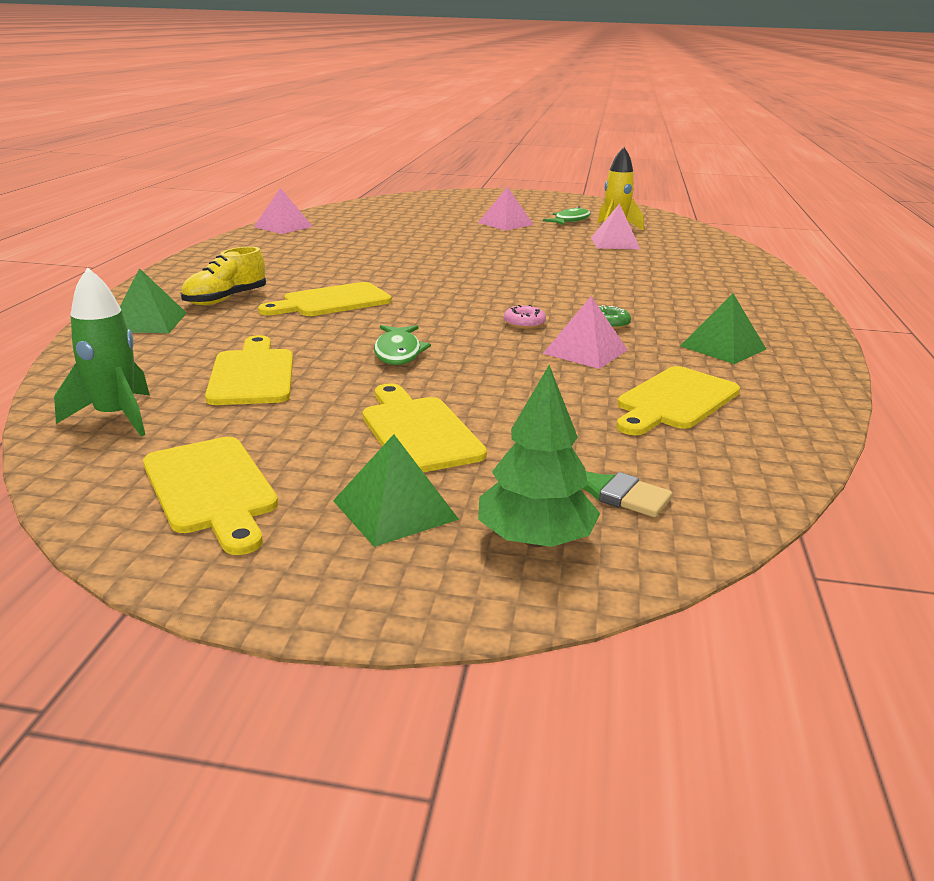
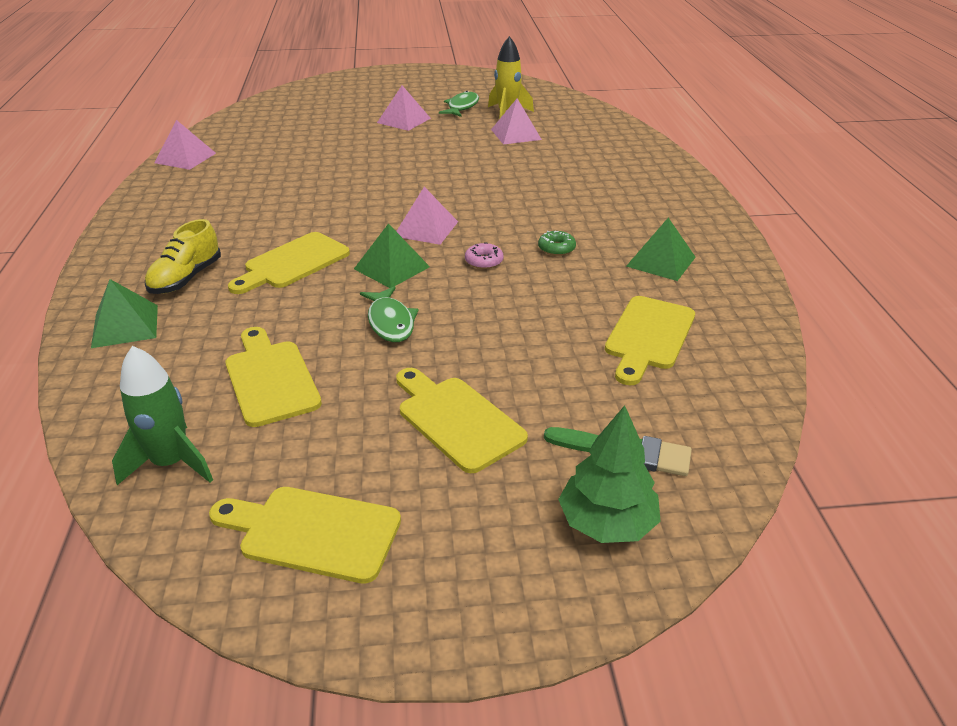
camera: 15 degrees left, 10 degrees up
(211, 489) = (313, 532): yellow cutting board -> yellow cutting board turned 150 degrees clockwise
(395, 510) = (482, 517): green pyramid -> green pyramid (392, 268)
(585, 351) = (551, 288): pink pyramid -> pink pyramid (426, 229)

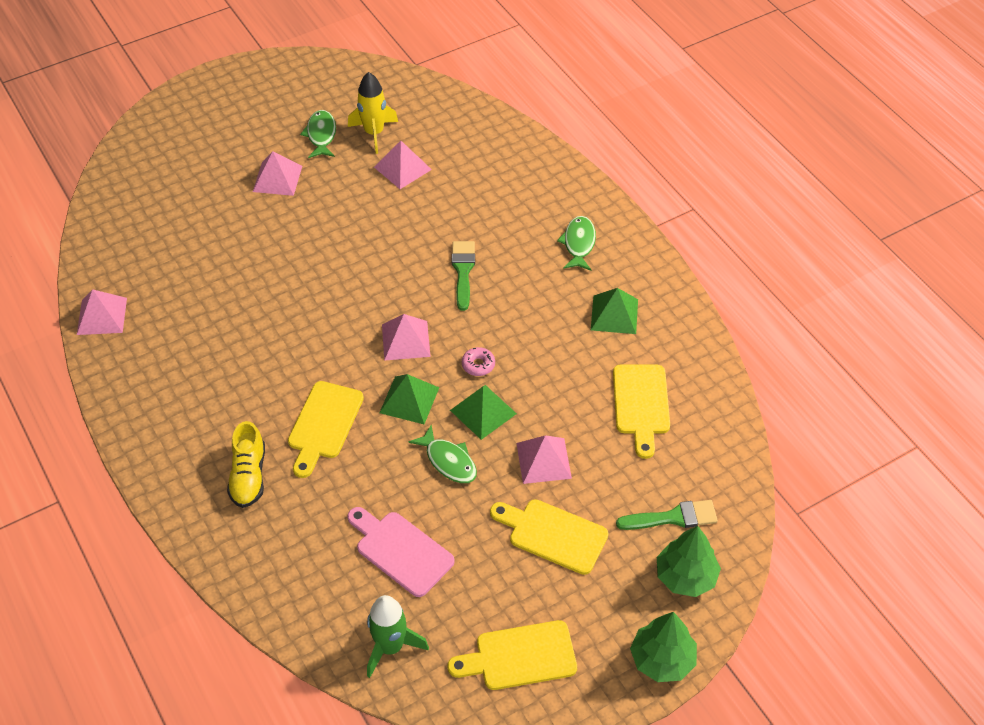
camera: 25 degrees left, 15 degrees up
(125, 326) = (245, 545): green pyramid -> green pyramid (483, 412)
(270, 379) = (401, 551): yellow cutting board -> pink cutting board
(496, 351) = (543, 460): none -> pink pyramid
(508, 614) = (662, 659): none -> green tree
(521, 199) = (463, 271): none -> green brush
(556, 248) = (527, 327): green donut -> none
(653, 207) = (578, 243): none -> green fish

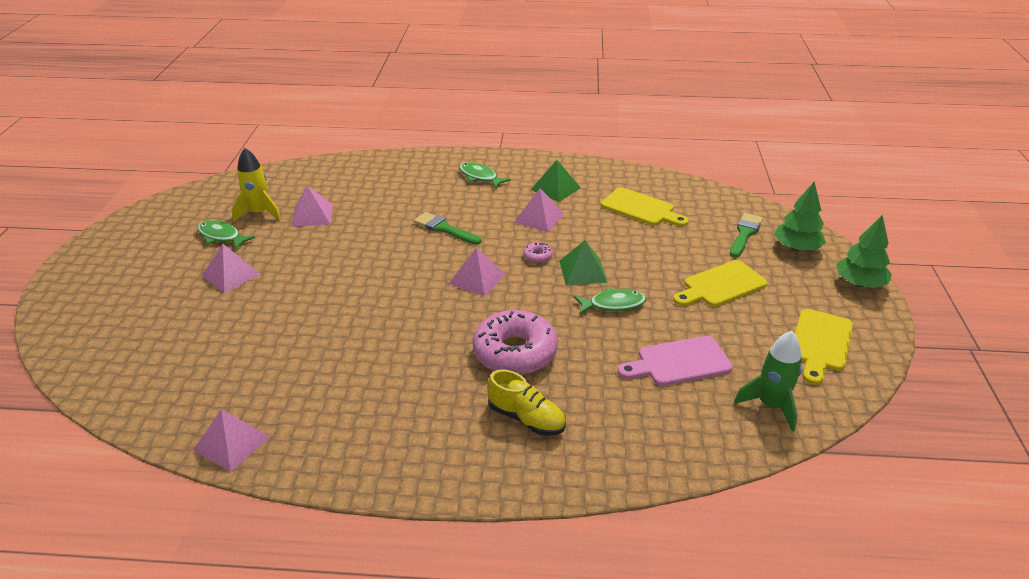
camera: 55 degrees left, 15 degrees down
(324, 424) = (515, 352): yellow cutting board -> pink donut
(409, 400) = (536, 300): green pyramid -> none
(543, 460) = (652, 263): pink pyramid -> pink pyramid (539, 218)

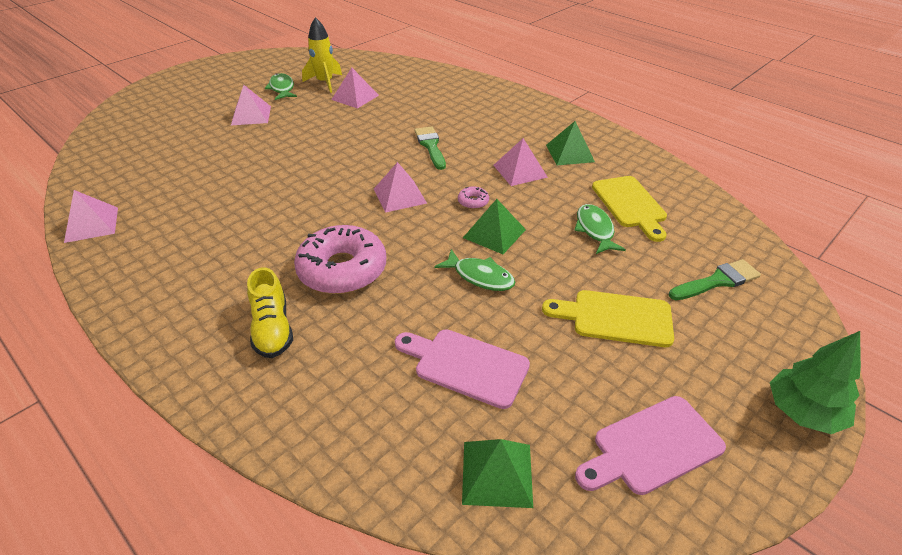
camera: 40 degrees right, 5 degrees up
(480, 177) = (516, 118): green fish -> green fish (595, 230)
(770, 406) = (497, 473): green rocket -> green pyramid
(796, 248) = (766, 327): green tree -> none
(820, 343) = (652, 447): yellow cutting board -> pink cutting board

